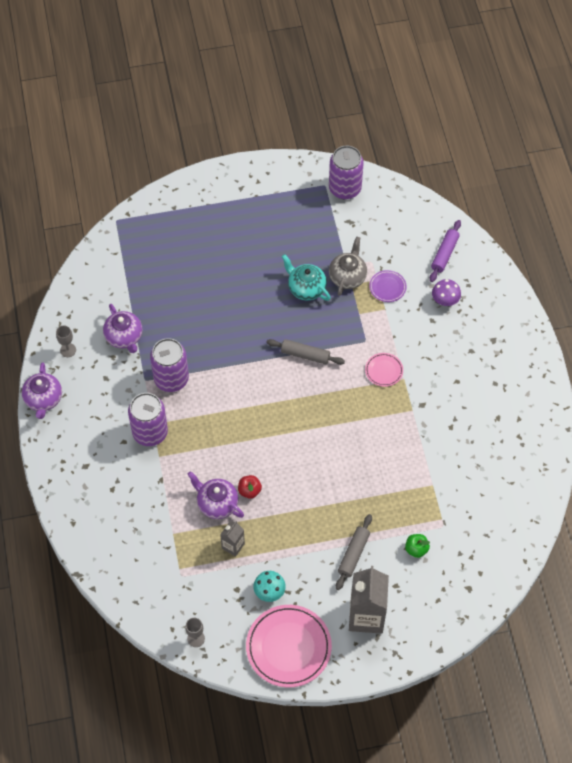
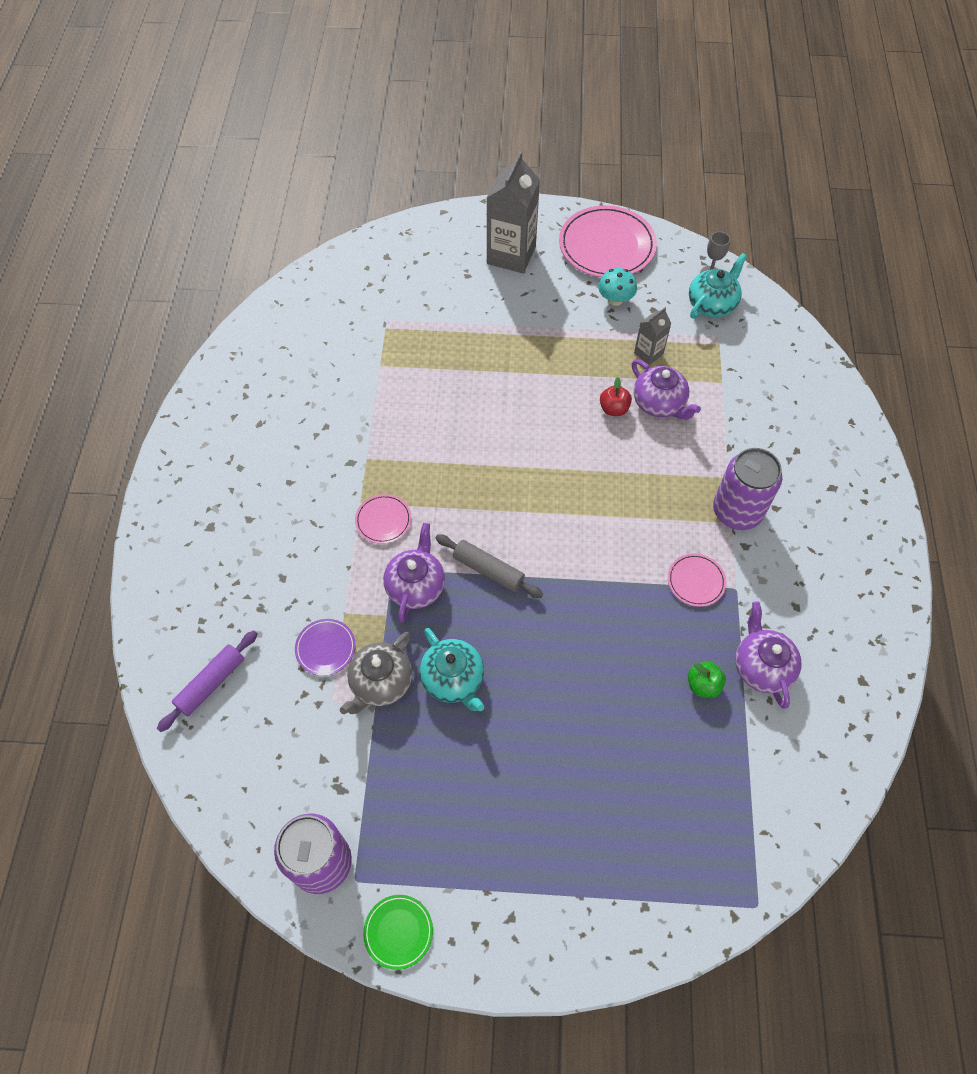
camera: 165 degrees left, 0 degrees up
(43, 399) = (893, 596): purple teapot -> purple teapot (416, 586)
(68, 350) = (854, 666): grey goblet -> none
(171, 379) = (696, 581): purple can -> pink plate
(190, 606) = (712, 304): none -> turquoise teapot
(295, 170) = (398, 932): none -> green plate
(353, 554) = (505, 314): grey rolling pin -> none
(416, 549) = (429, 304): green apple -> green apple (703, 685)
(445, 300) = (248, 604): purple mushroom -> none

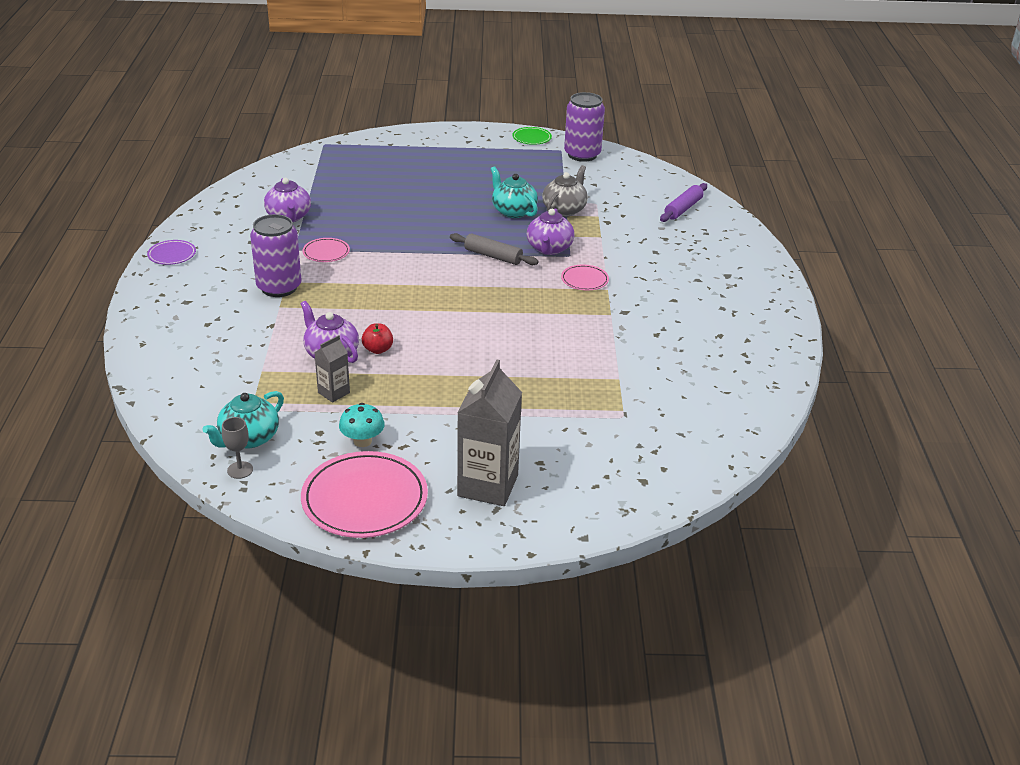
camera: 175 degrees right, 25 degrees down
(325, 648) = (609, 222): purple plate -> purple plate (172, 255)
(703, 685) = (334, 210): green apple -> none

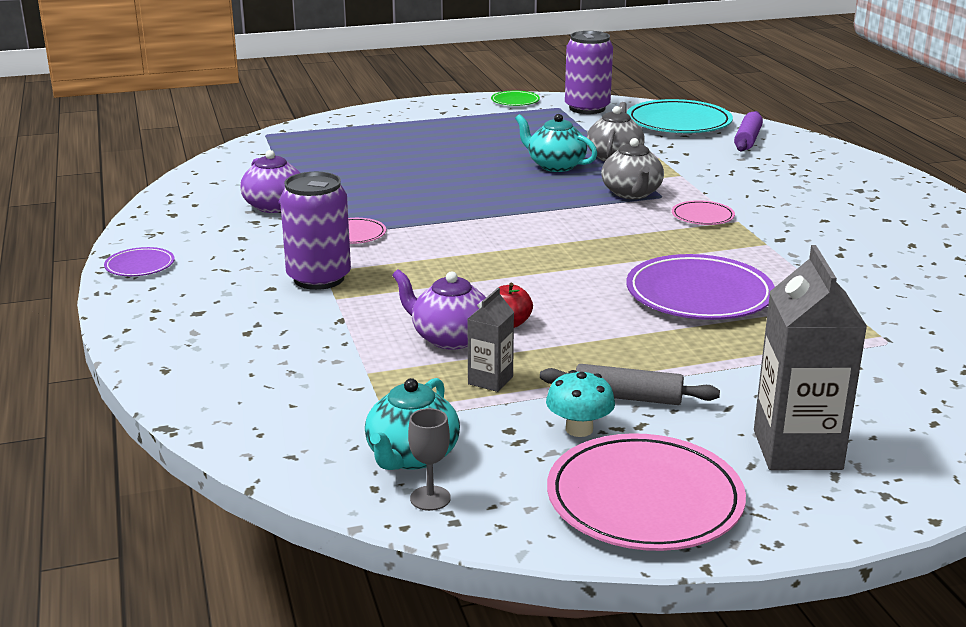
camera: 15 degrees left, 10 degrees down
(493, 256) = (571, 209): grey rolling pin -> grey rolling pin (628, 397)
(524, 350) = (699, 294): none -> purple plate
(549, 248) = (631, 193): purple teapot -> grey teapot
(643, 181) = (678, 122): none -> turquoise plate

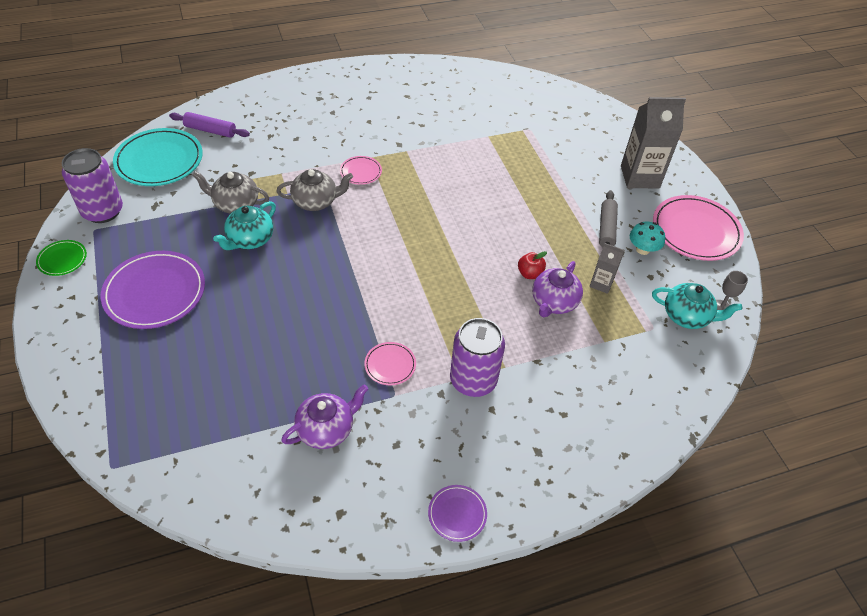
camera: 95 degrees left, 25 degrees up
(699, 294) = (481, 188): purple plate -> purple plate (155, 292)

